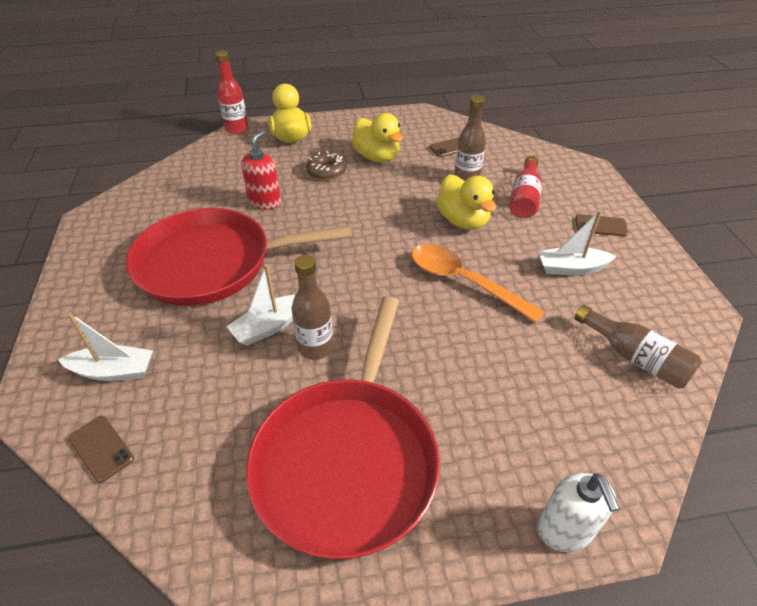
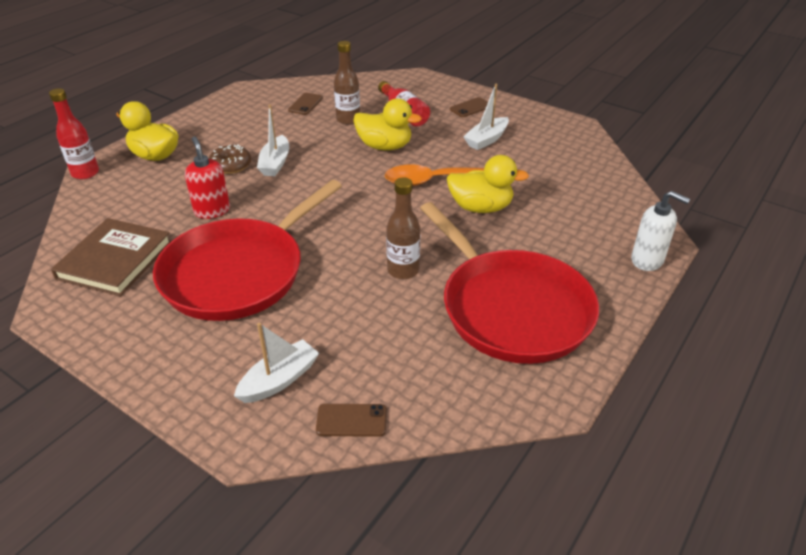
camera: 45 degrees left, 5 degrees down
(165, 204) = (115, 260): none -> brown book
(269, 327) = (352, 280): white boat -> white boat (275, 163)
(377, 157) = (257, 136): yellow duck -> yellow duck (480, 207)
(635, 357) = (576, 166): brown bottle -> none

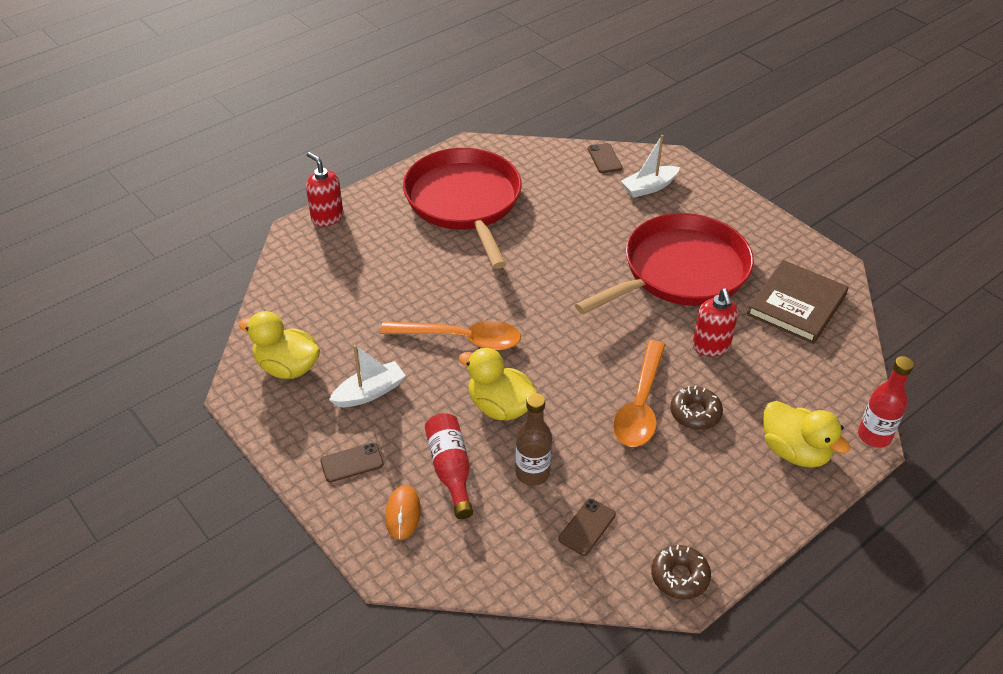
camera: 165 degrees left, 5 degrees up
(246, 94) = (679, 577): none -> brown donut
(275, 163) = (640, 405): white boat -> orange spoon
(351, 420) = (604, 158): brown phone -> brown phone turned 60 degrees clockwise
(403, 270) = (536, 247): brown bottle -> none
(423, 94) = (403, 514): none -> orange mouse
(480, 207) = (435, 296): yellow duck -> yellow duck (287, 367)
(647, 260) = (327, 217): white soap dispenser -> red soap dispenser

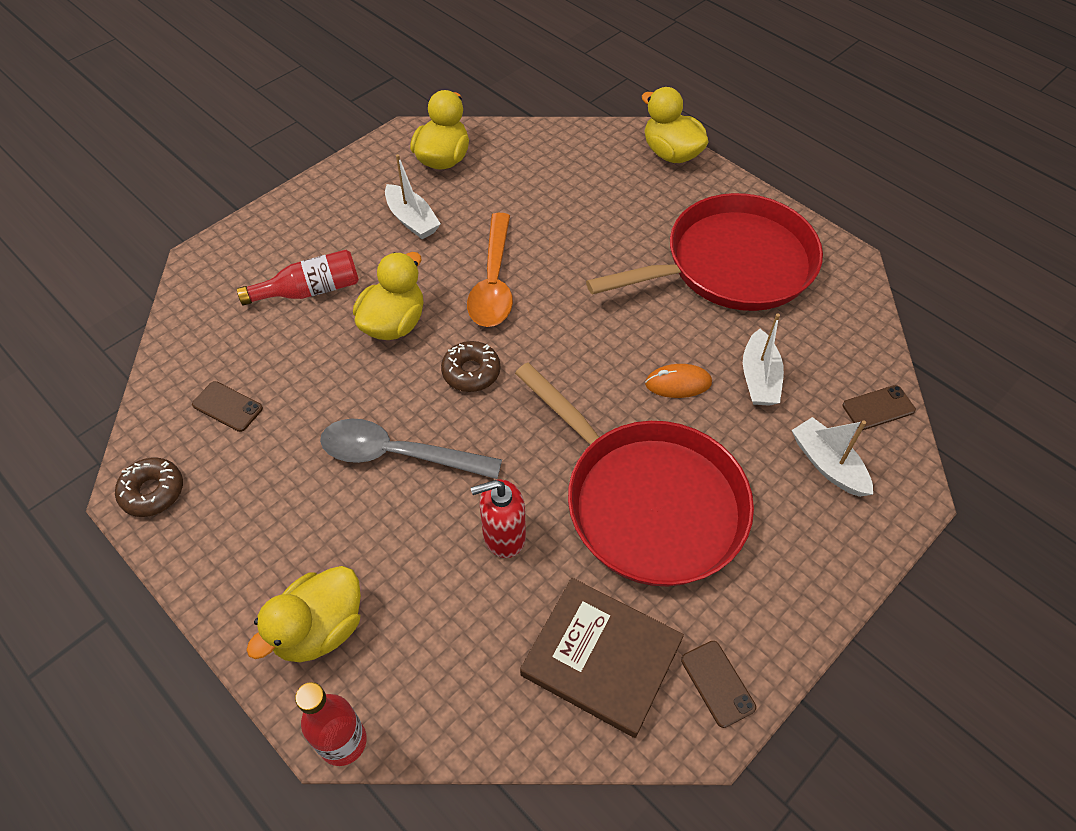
camera: 85 degrees right, 10 degrees up
(327, 217) = (671, 153): red soap dispenser -> yellow duck
(352, 463) = (323, 219): brown phone -> brown phone (717, 683)
(403, 514) = (259, 261): orange mouse -> orange mouse (678, 383)
(532, 473) = (302, 356): brown bottle -> none
(576, 205) = (759, 378): none -> white boat
(640, 405) = (398, 454): orange spoon -> grey spoon
(695, 413) = (385, 513): brown donut -> brown donut (471, 372)

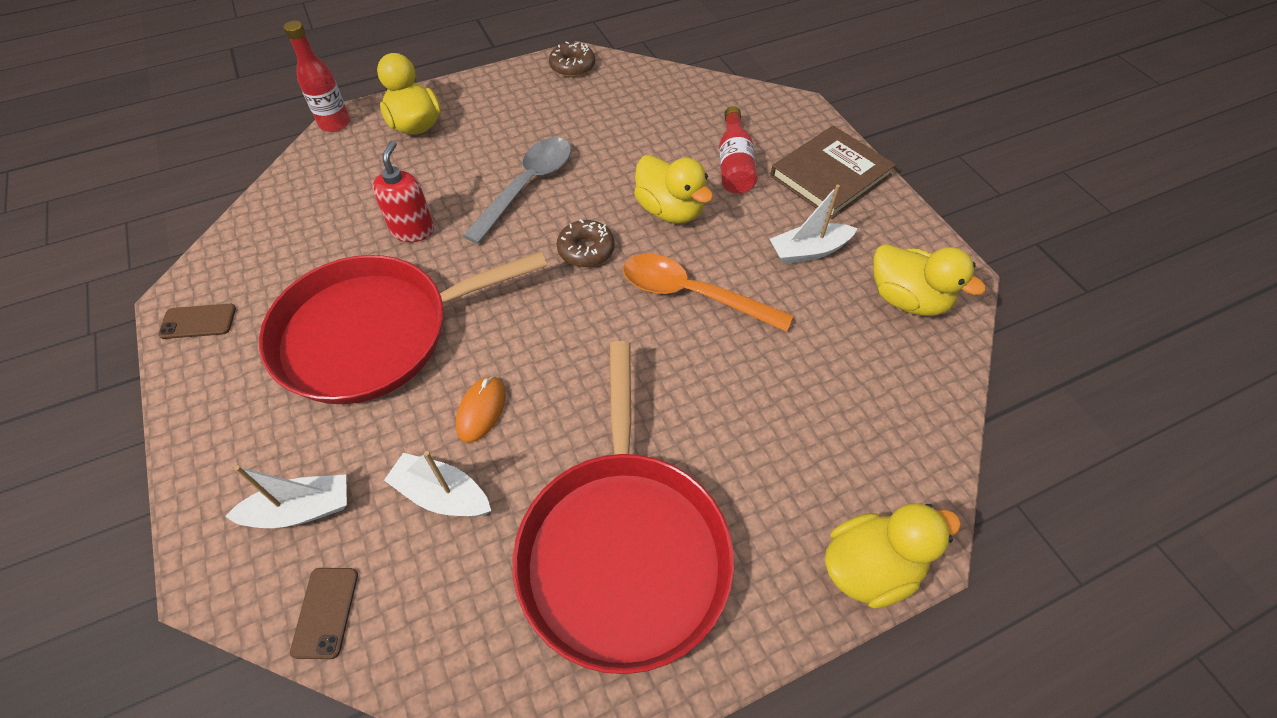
camera: 110 degrees right, 0 degrees up
(227, 406) = (628, 105): brown phone -> none
(601, 658) = (276, 258): brown book -> brown book (830, 176)

